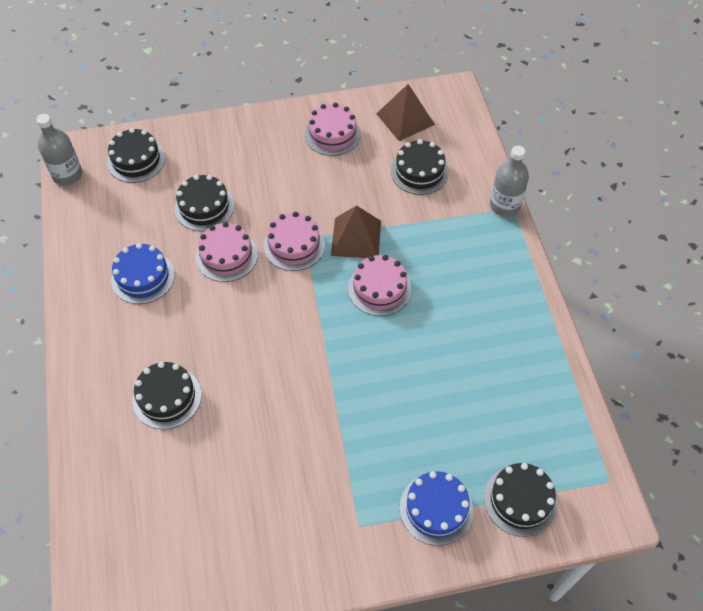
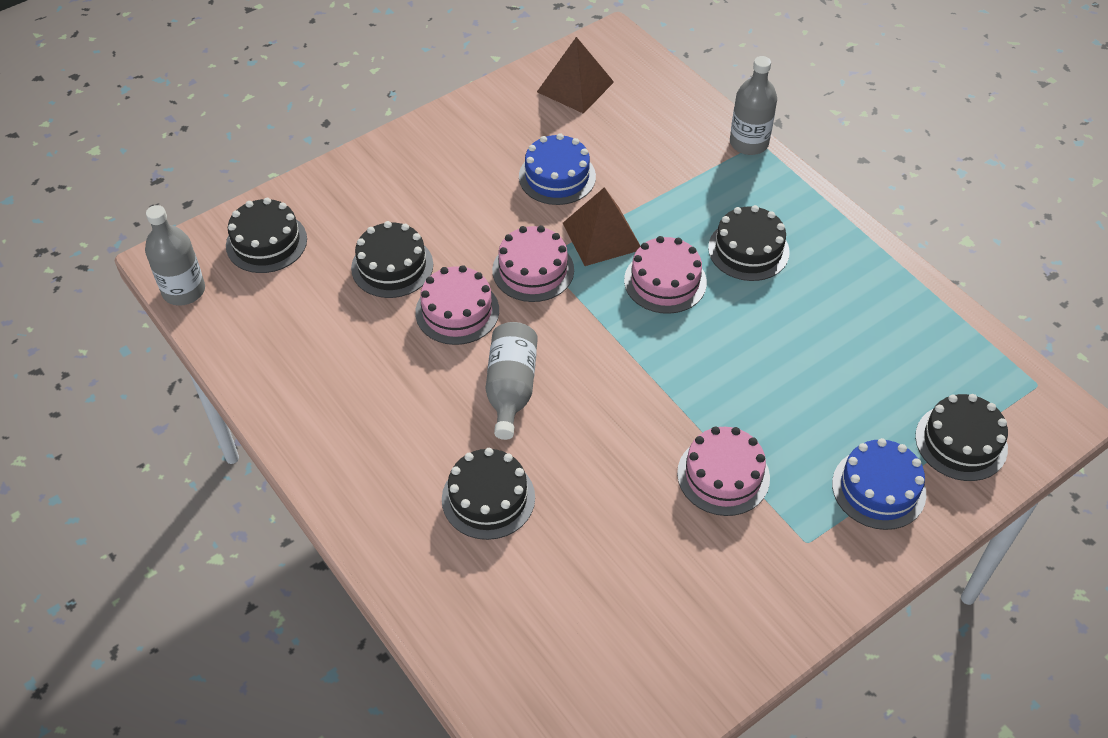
camera: 25 degrees left, 5 degrees down
(143, 277) = (366, 374): blue cake -> blue cake (557, 176)
(228, 325) = (511, 388): none -> grey bottle
(332, 134) = (499, 131): pink cake -> pink cake (723, 475)
(419, 172) = (629, 139): black cake -> black cake (748, 250)

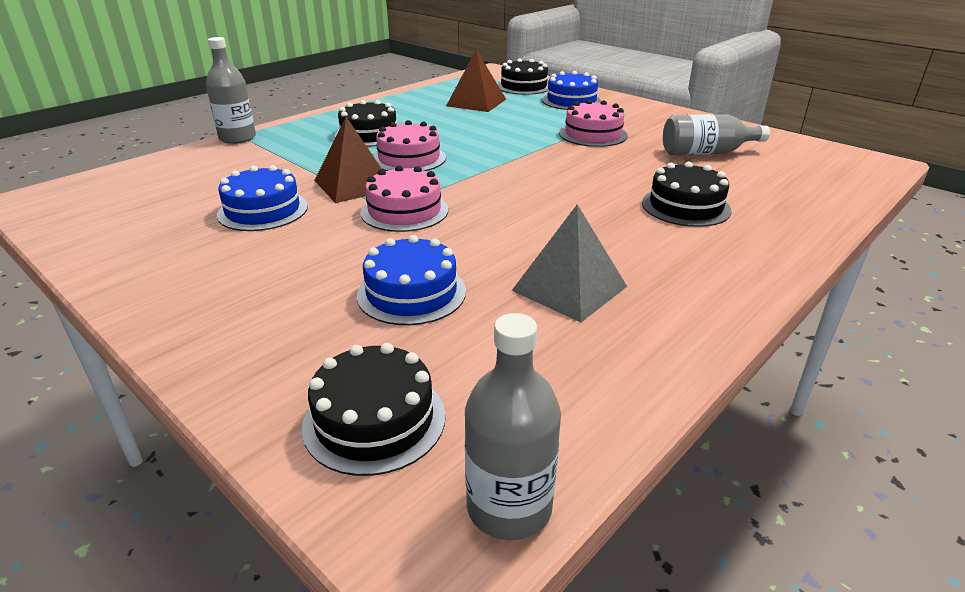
camera: 100 degrees left, 20 degrees down
(368, 361) = (569, 288): none -> grey pyramid
(392, 266) = (411, 293): black cake -> blue cake
(457, 311) = (473, 244): pink cake -> none
(511, 388) = (560, 208): grey bottle -> grey bottle (706, 153)
(575, 86) = (108, 212): brown pyramid -> brown pyramid (476, 102)

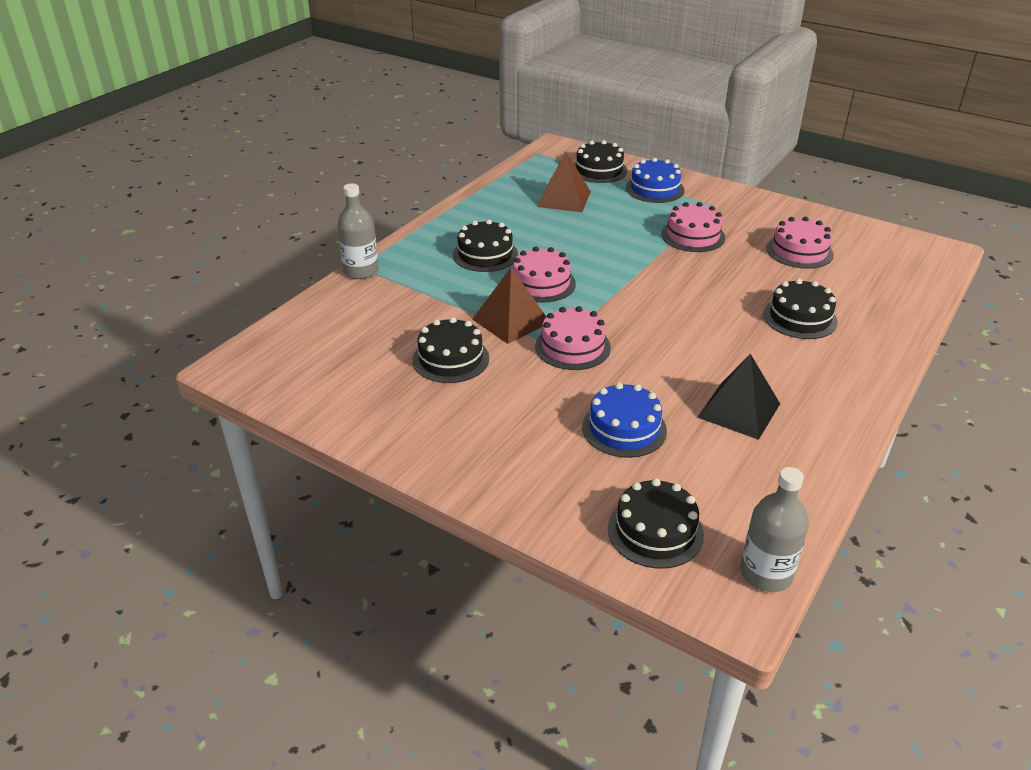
camera: 10 degrees left, 5 degrees up
(263, 210) = (450, 359): blue cake -> black cake
(569, 288) = (739, 410): grey pyramid -> black pyramid
(706, 153) = (799, 251): grey bottle -> pink cake

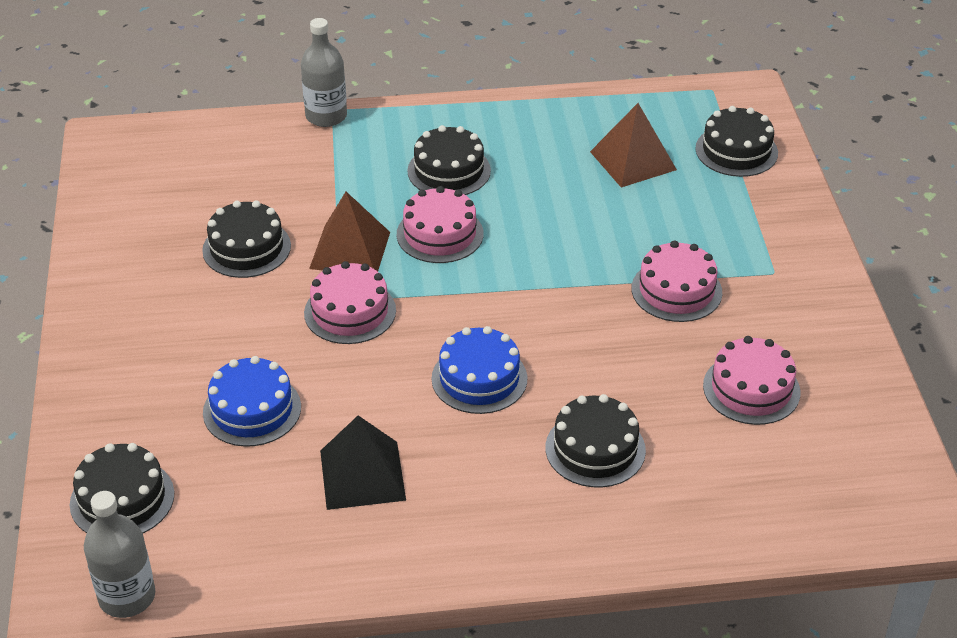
camera: 50 degrees right, 5 degrees up
(655, 189) = (749, 212): blue cake -> blue cake (479, 378)

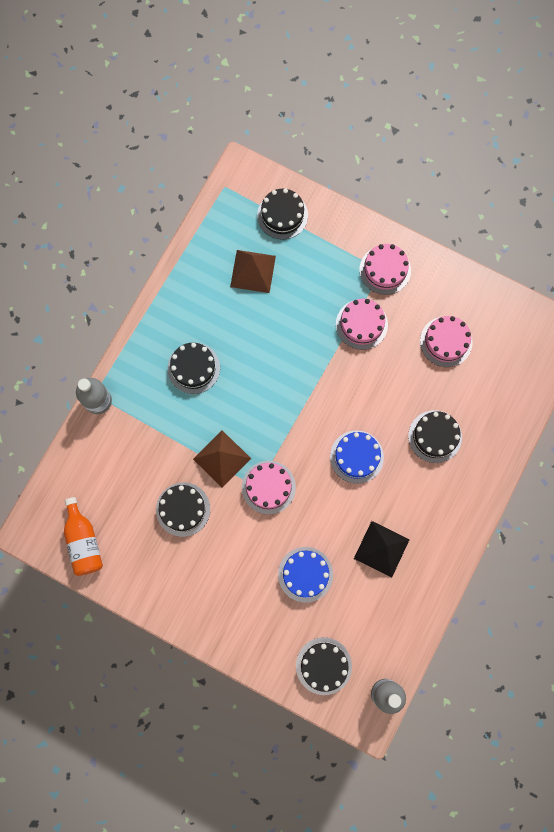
camera: 55 degrees left, 35 degrees up
(129, 185) = (84, 541): none -> orange bottle
(440, 234) = (241, 406): pink cake -> pink cake (385, 270)

